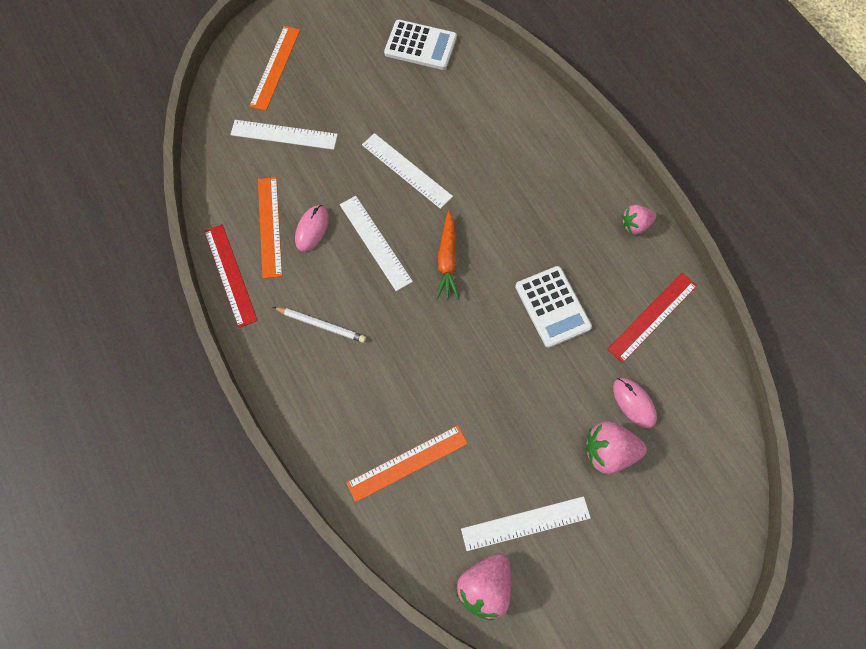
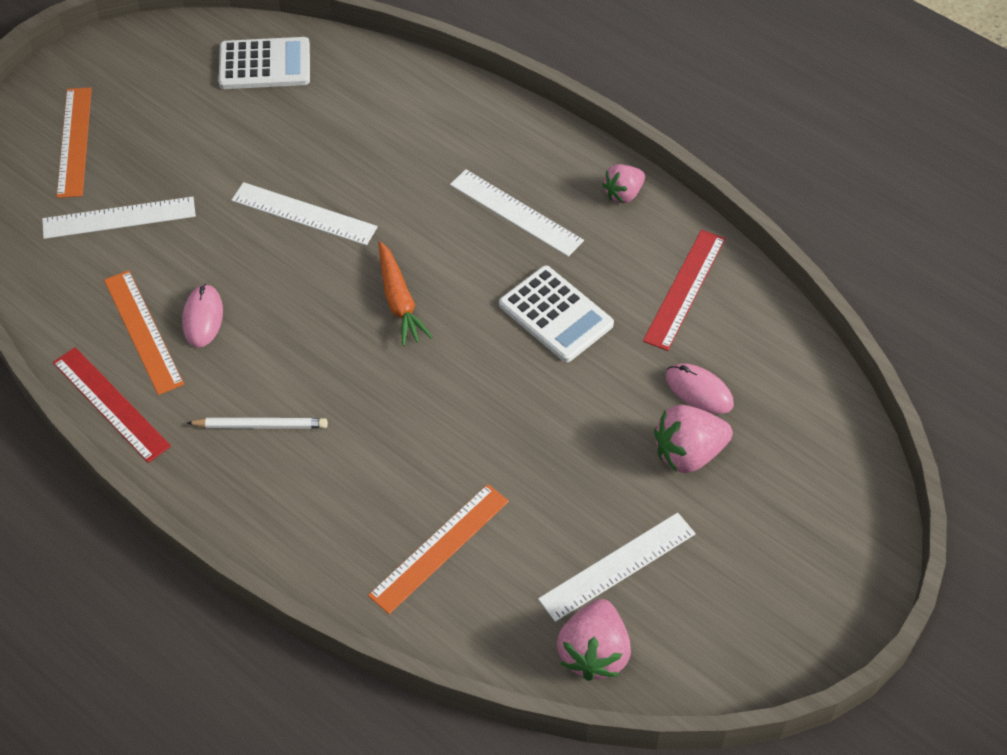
camera: 20 degrees left, 15 degrees down
(375, 242) = (295, 309): white ruler -> white ruler (515, 213)

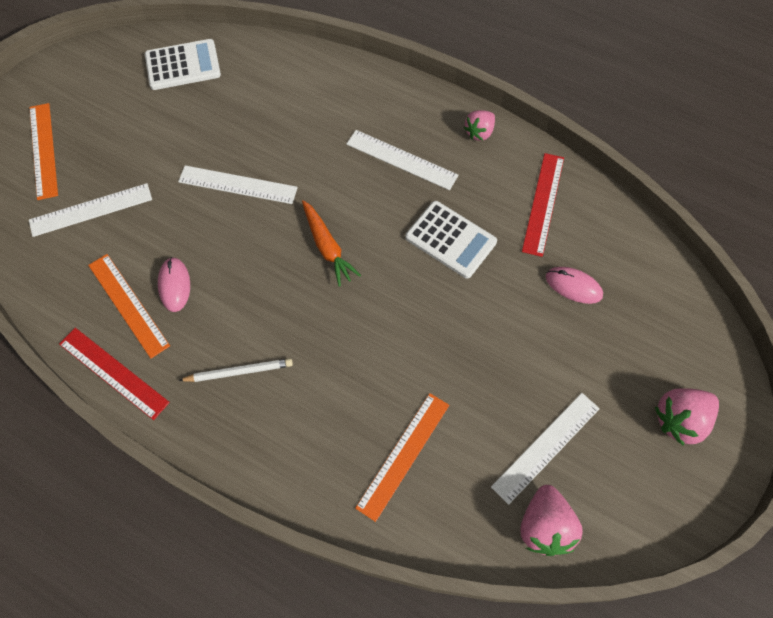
camera: 10 degrees left, 10 degrees up
(688, 453) = (578, 340): pink strawberry -> pink strawberry (680, 420)

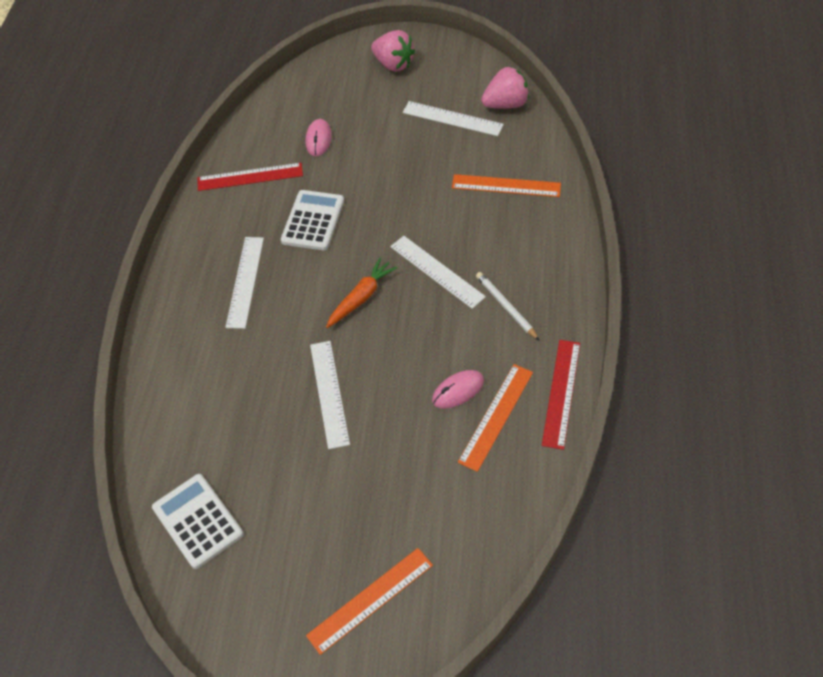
camera: 110 degrees left, 10 degrees down
(91, 210) = (418, 506): white ruler -> white ruler (437, 271)
(479, 132) = (191, 239): pink strawberry -> none

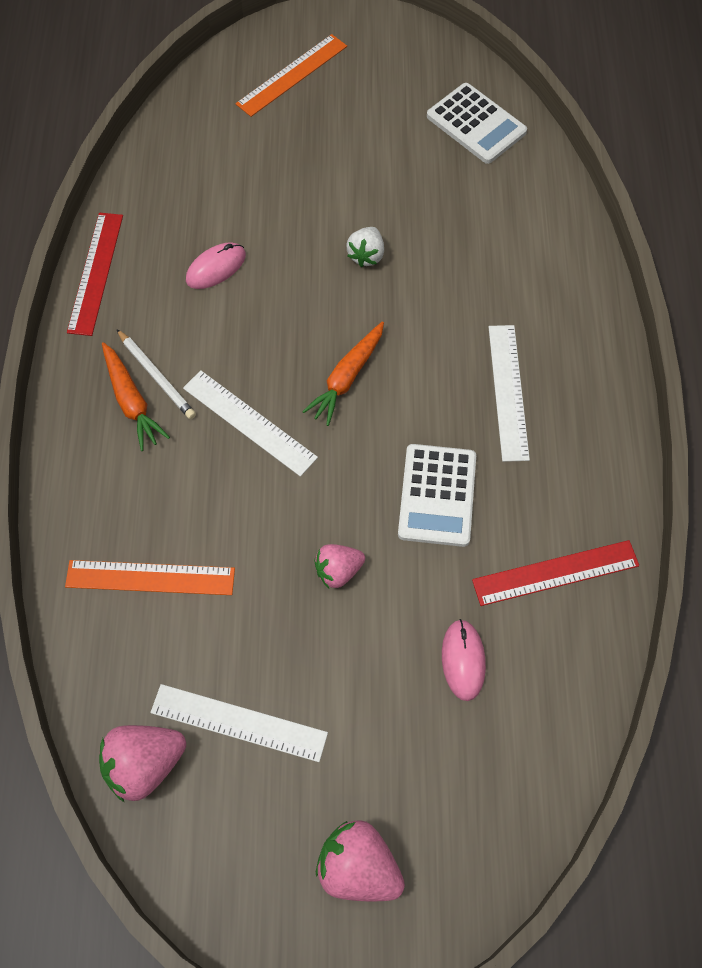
camera: 170 degrees right, 10 degrees up
(329, 393) = (366, 255): white ruler -> white strawberry
(385, 184) = (338, 571): none -> pink strawberry
(496, 416) = (171, 242): orange ruler -> none
(524, 290) = (131, 401): none -> orange carrot

